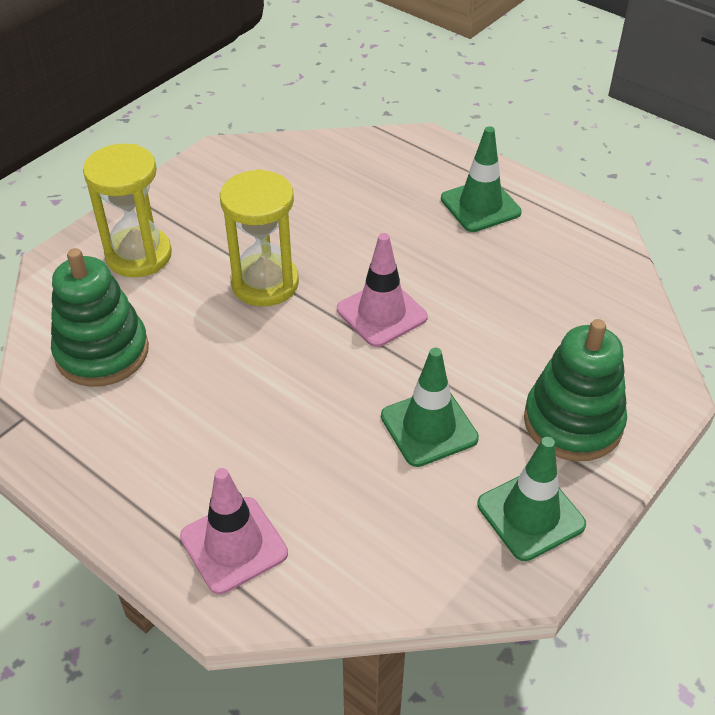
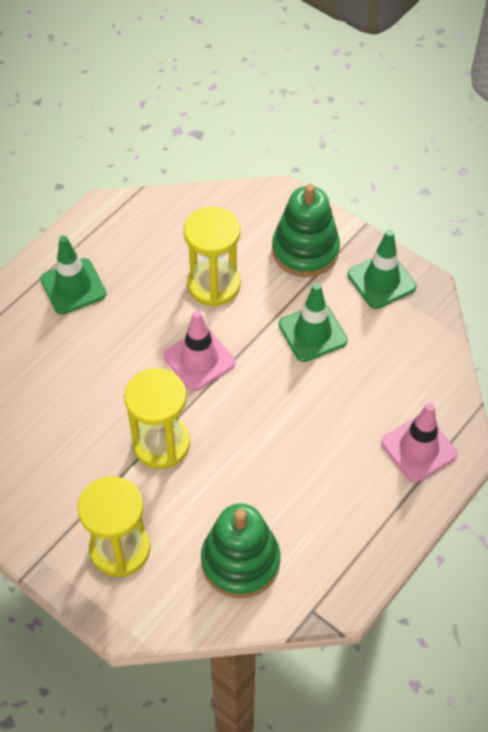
camera: 90 degrees left, 10 degrees up
(498, 325) = (214, 285): none -> yellow hourglass

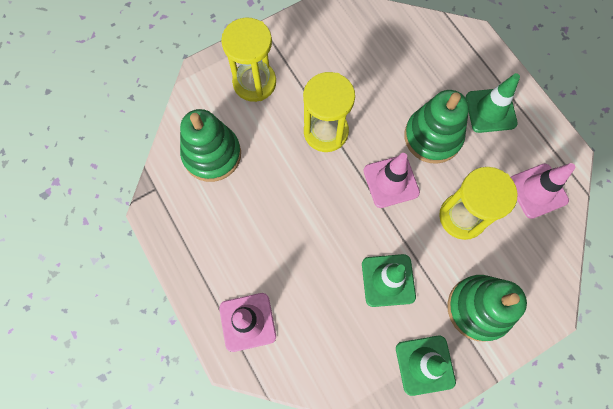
camera: 110 degrees right, 15 degrees up
(127, 333) = (432, 137): none -> green stacking toy
(157, 227) = (537, 191): none -> pink traffic cone

